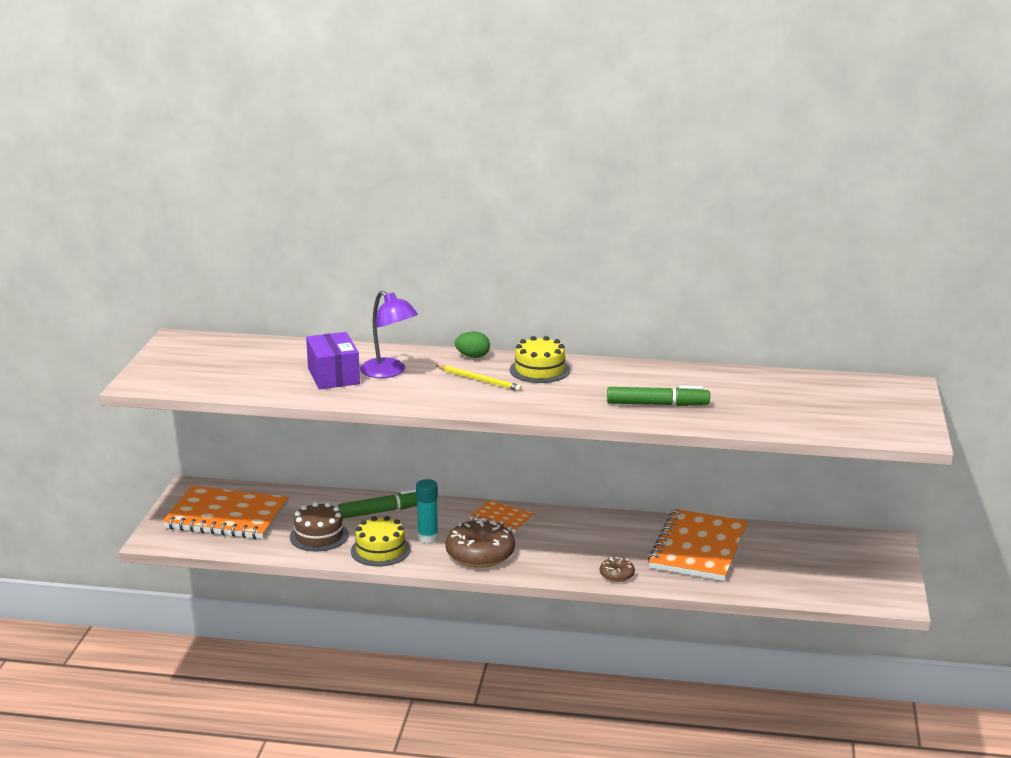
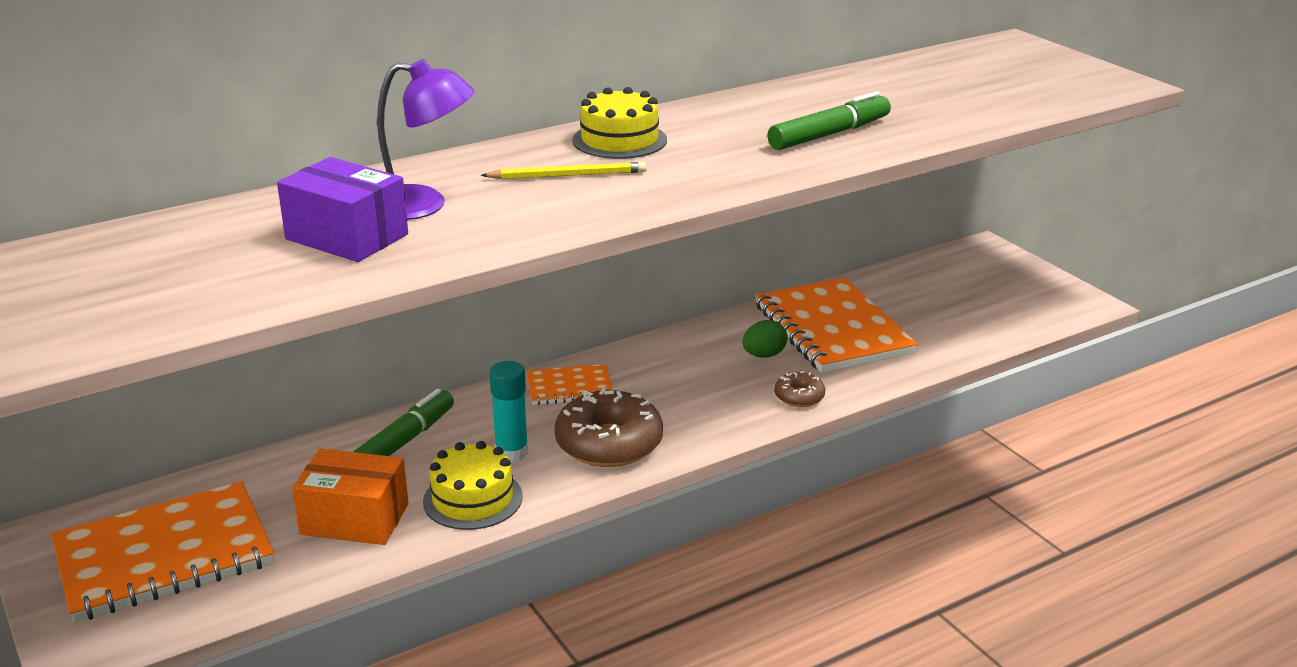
camera: 40 degrees left, 5 degrees up
(319, 536) = (354, 519): brown cake -> orange box
(473, 356) = (503, 151): green egg -> green egg (764, 355)

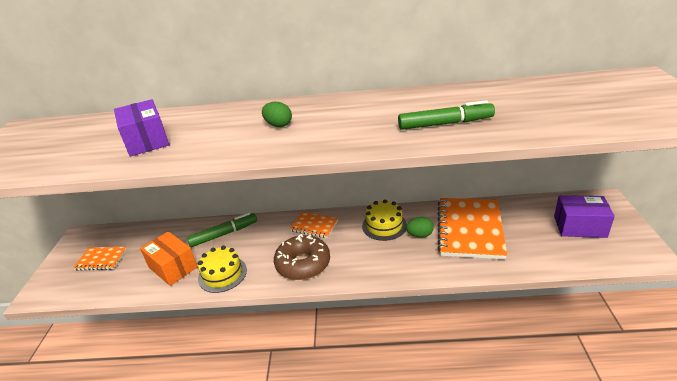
camera: 35 degrees right, 5 degrees up
(164, 556) = (101, 259): orange notebook -> orange notebook, size x0.51
(423, 205) = (197, 130): purple lamp -> none
(511, 453) = (259, 254): turquoise glue stick -> none
(568, 175) = (278, 125): yellow pencil -> green egg
(619, 140) = (329, 108): yellow cake -> yellow cake (384, 225)
(799, 397) = (417, 267): brown donut -> none
(978, 290) = (579, 226): none -> purple box

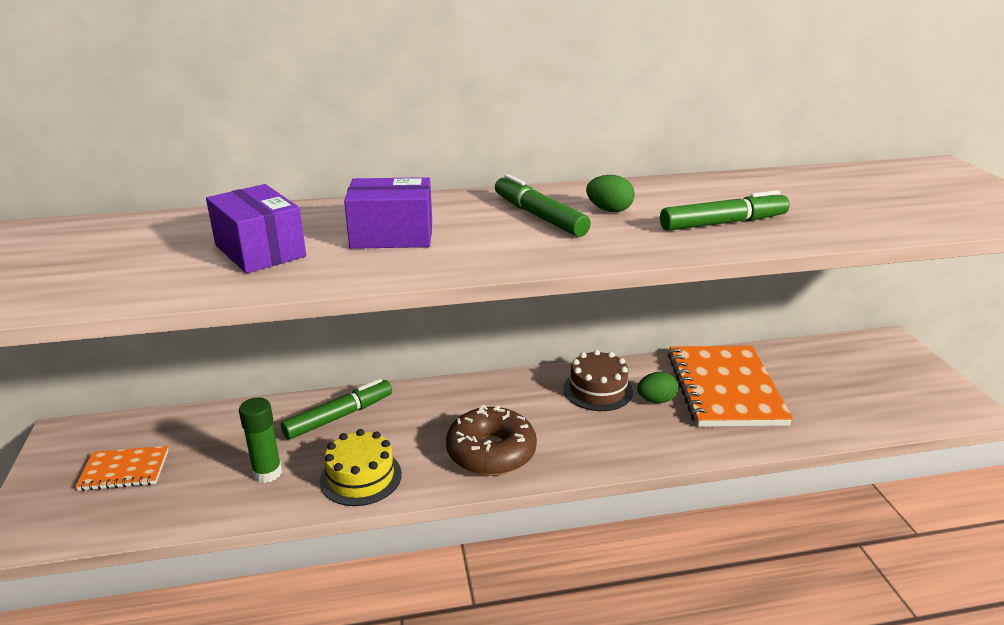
camera: 15 degrees left, 5 degrees down
(173, 267) = (267, 473): orange box -> green glue stick
(278, 125) = (473, 227): green egg -> green egg (609, 210)
(314, 226) = (488, 396): orange notebook -> none
(324, 117) = (539, 216): none -> green marker
(384, 225) = (598, 390): yellow cake -> brown cake
(579, 226) = (871, 377): purple box -> purple box (392, 235)

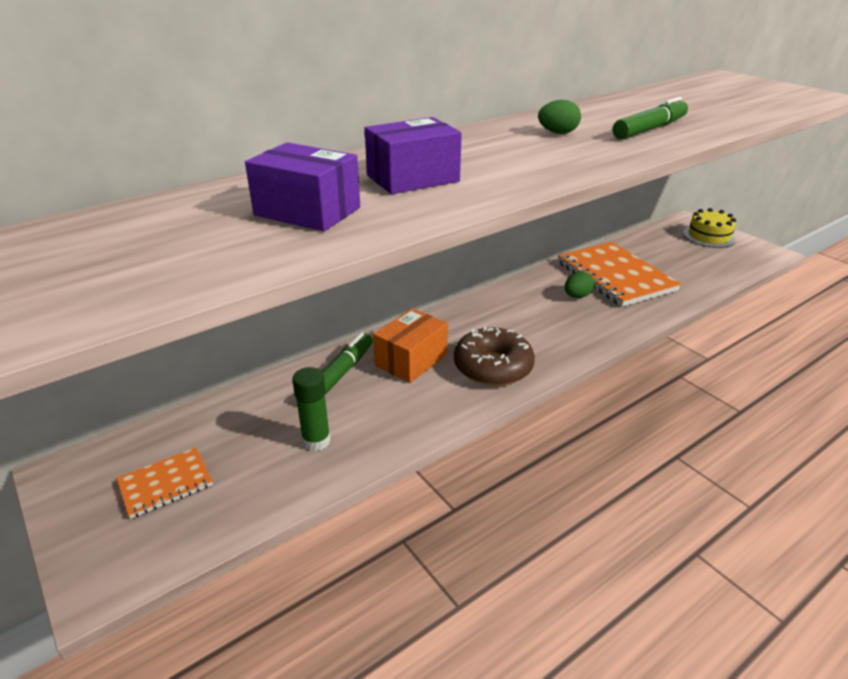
camera: 25 degrees left, 5 degrees up
(361, 477) = (404, 418): yellow cake -> yellow cake (709, 236)
(418, 421) = (411, 360): none -> orange box
(539, 216) = (512, 145): green marker -> none
(598, 390) = (529, 300): brown cake -> none

